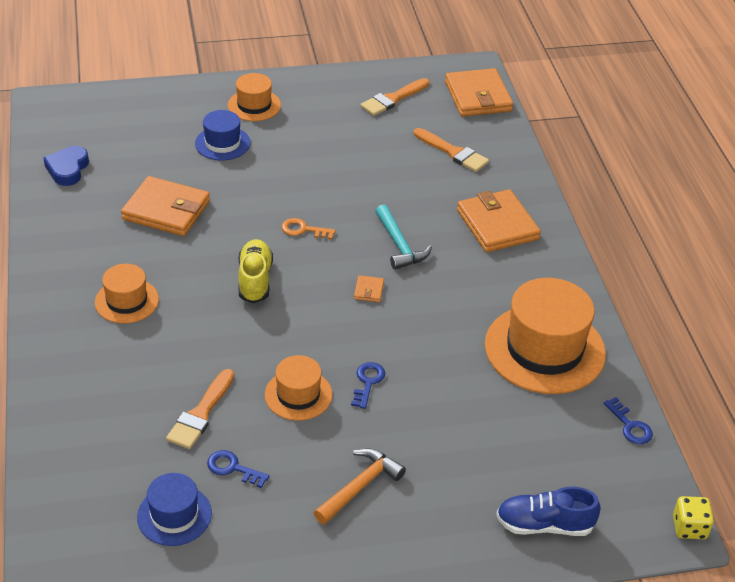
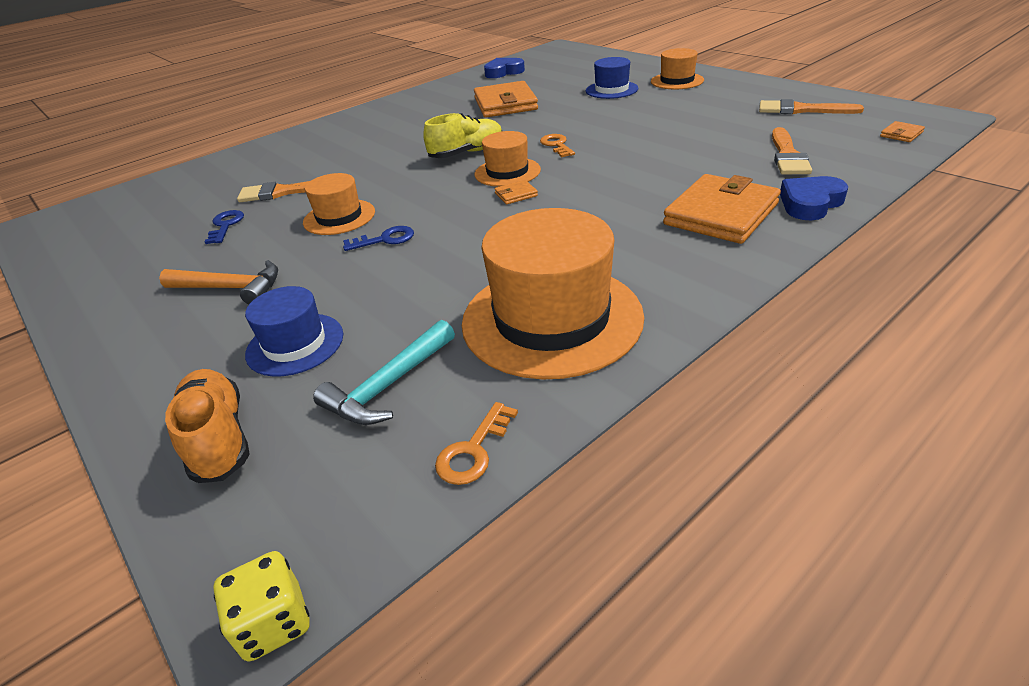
camera: 65 degrees right, 5 degrees down
(126, 301) = (390, 129): orange hat -> orange hat (507, 172)
(174, 515) = (158, 224): blue hat -> blue hat (295, 344)
(399, 245) = (601, 184): turquoise hammer -> turquoise hammer (388, 385)
(478, 96) = (901, 134): orange wallet -> orange wallet, size x0.41
(521, 187) = (810, 203): none -> blue heart
(544, 525) = (218, 438): blue shoe -> orange shoe
(630, 425) = (474, 450): blue key -> orange key

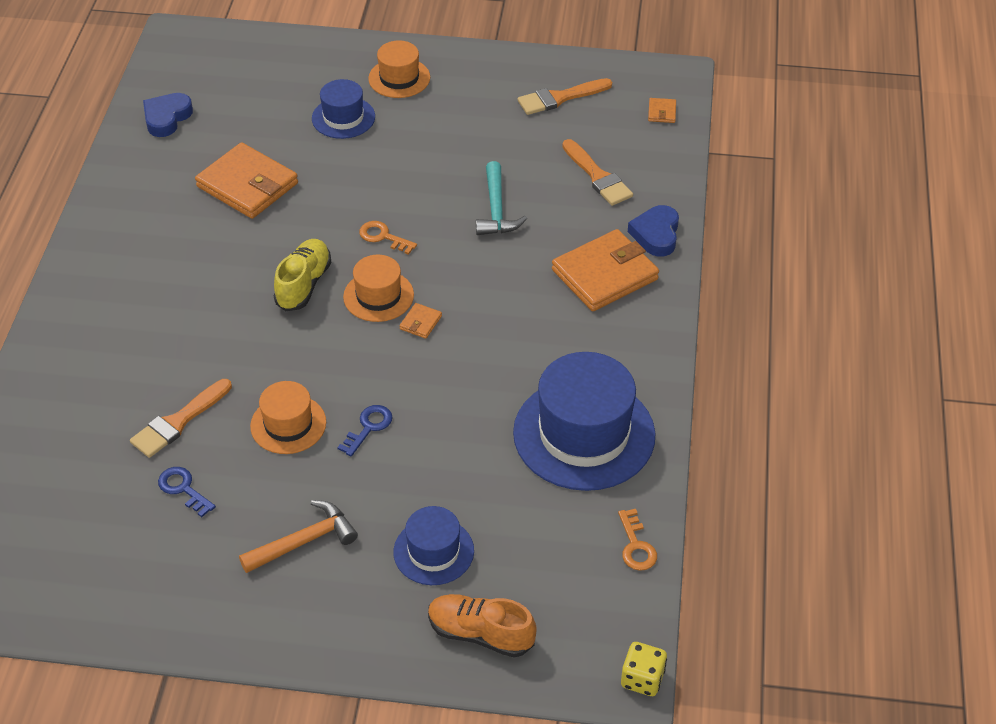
camera: 45 degrees left, 10 degrees up
(388, 385) = (539, 540): turquoise hammer -> turquoise hammer (496, 210)
(551, 319) = (584, 434): orange hat -> blue hat
(721, 214) = (605, 274): orange wallet -> orange wallet turned 60 degrees clockwise

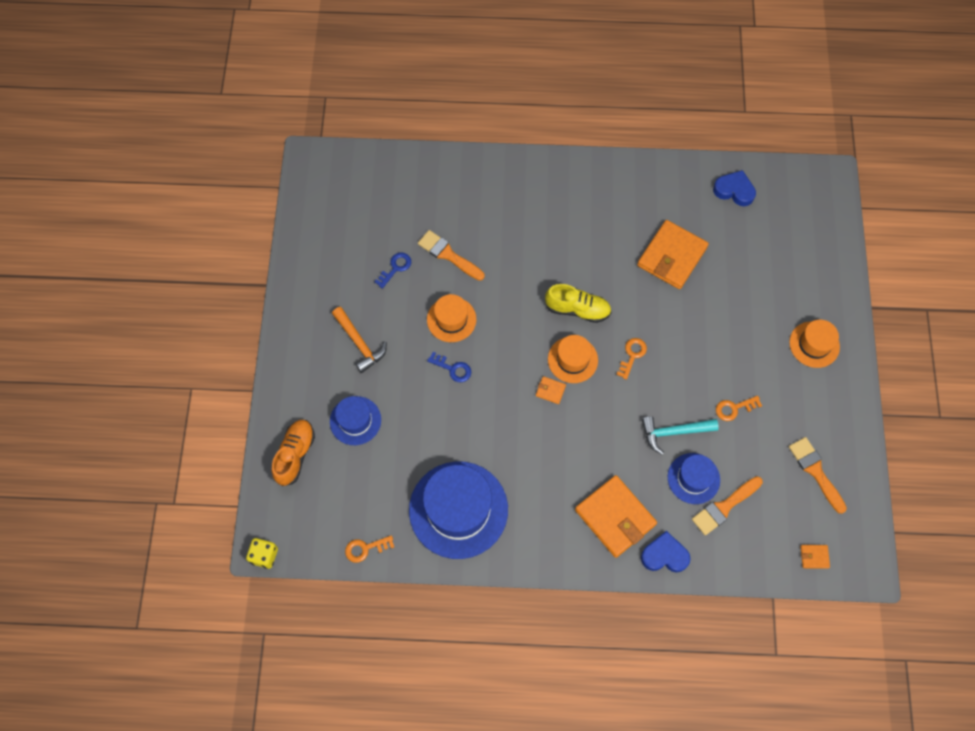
camera: 85 degrees right, 20 degrees up
(343, 117) = (758, 310): blue hat -> blue hat (693, 478)
(472, 153) = (734, 408): none -> orange key

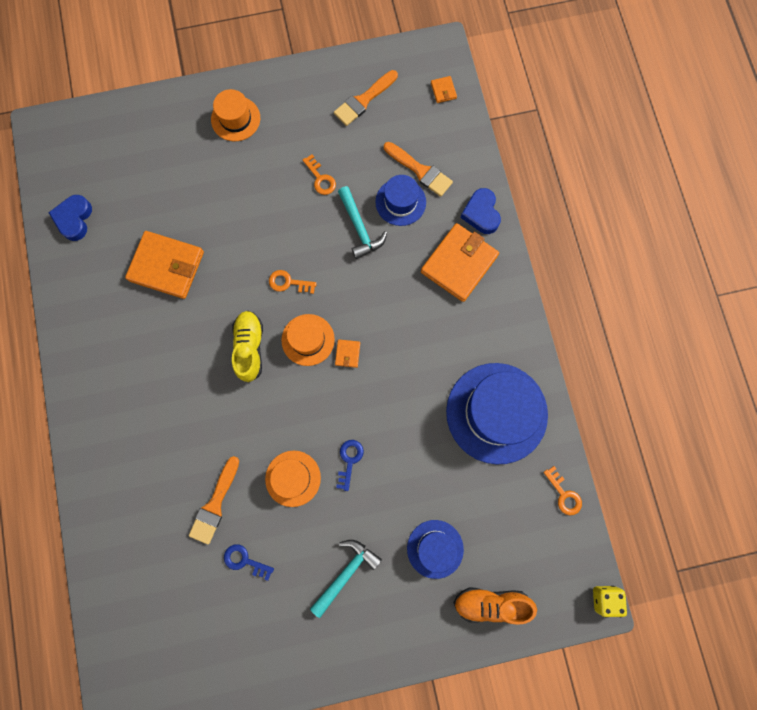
camera: 105 degrees left, 10 degrees up
(359, 343) = (346, 573): orange hammer -> turquoise hammer

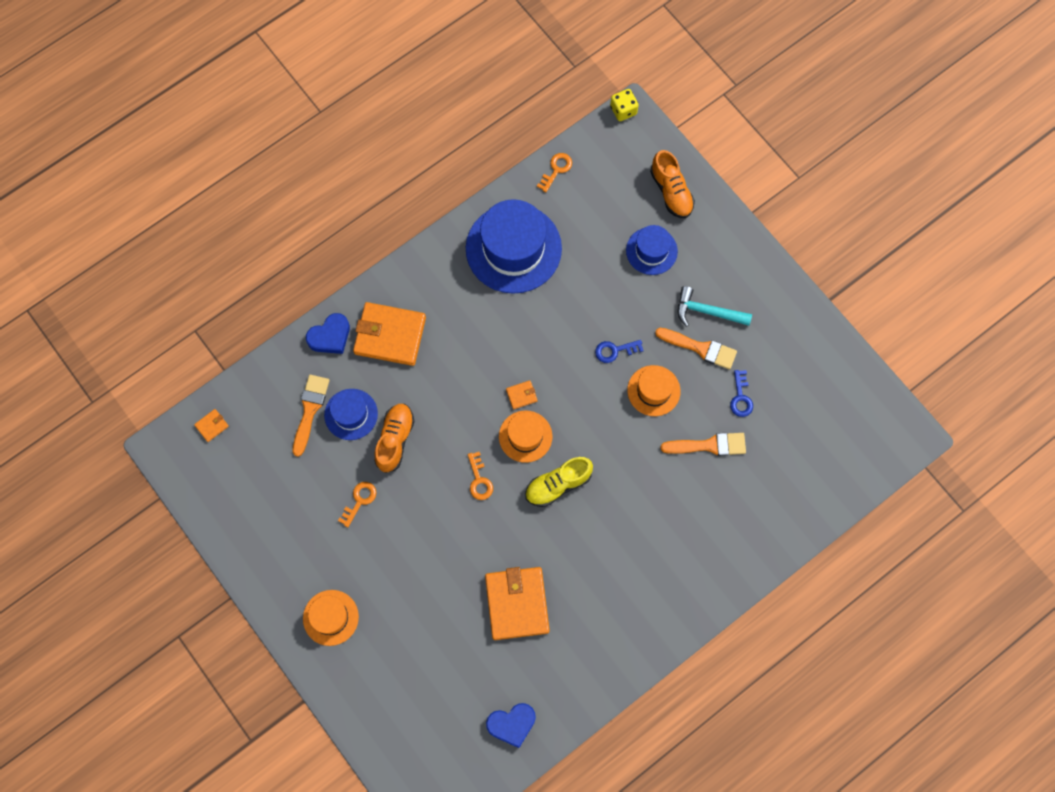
camera: 115 degrees left, 5 degrees down
(359, 228) = (395, 440): turquoise hammer -> orange shoe
(364, 100) = (255, 498): orange brush -> orange brush (700, 348)

